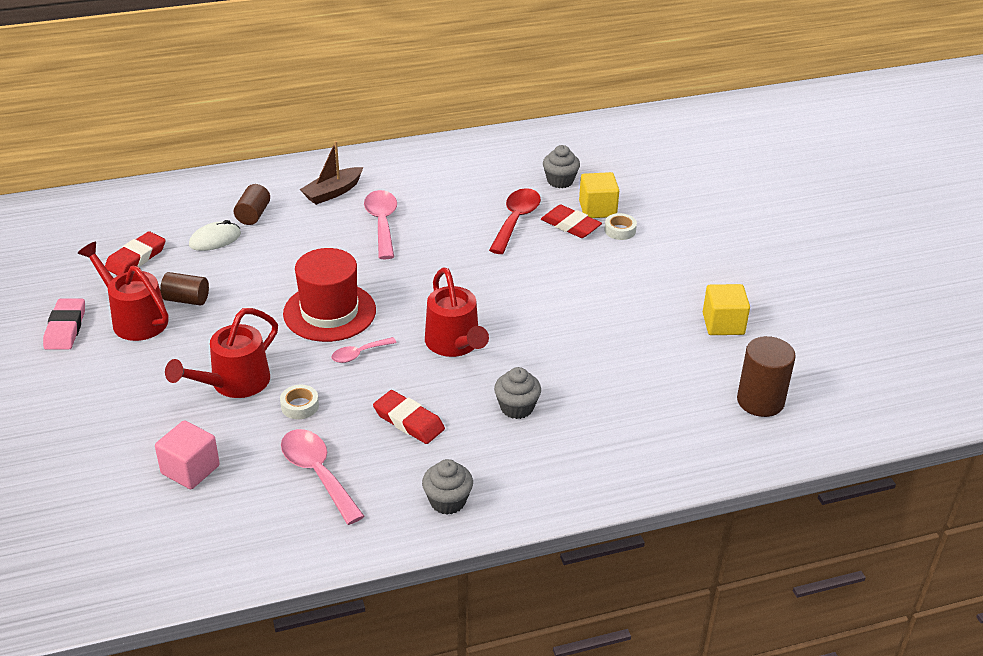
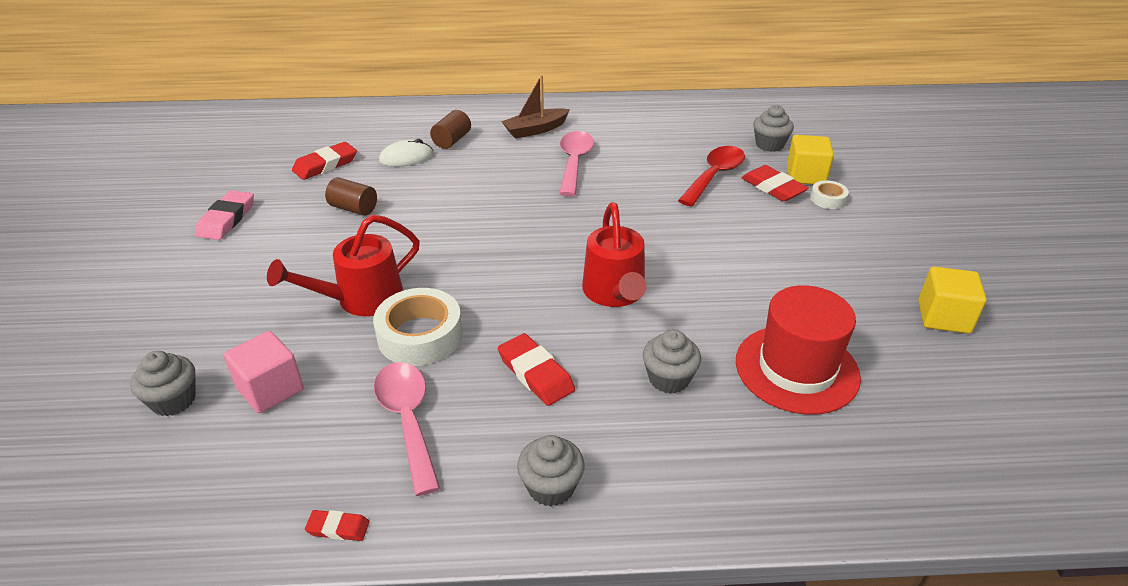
camera: 15 degrees right, 0 degrees up
(110, 492) = (173, 400): none -> grey cupcake
(134, 318) = (295, 219): red watering can -> none
(296, 557) = (338, 528): none -> red eraser
(300, 406) = (420, 335): white tape -> white tape, size x1.95
(329, 312) = (490, 240): red hat -> red hat (796, 369)
(359, 354) = (505, 288): pink spoon -> none
(760, 401) = (990, 423): brown cylinder -> none

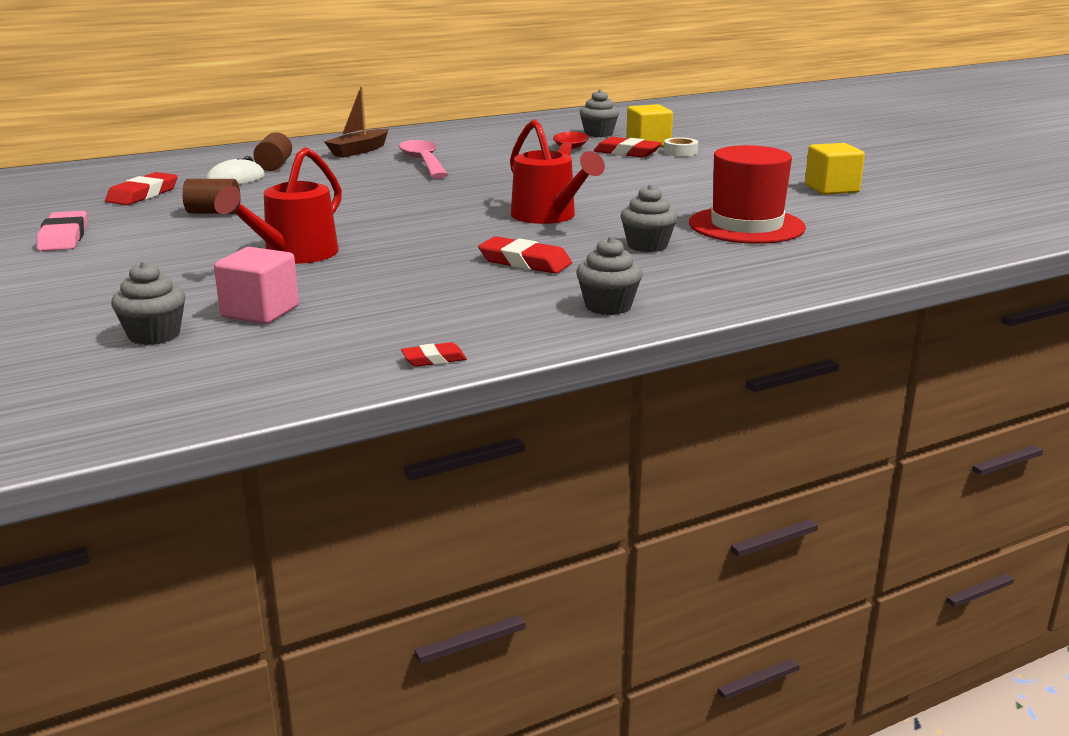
camera: 25 degrees left, 15 degrees down
(408, 420) = (430, 301): pink spoon -> none
(420, 335) = (384, 262): white tape -> none

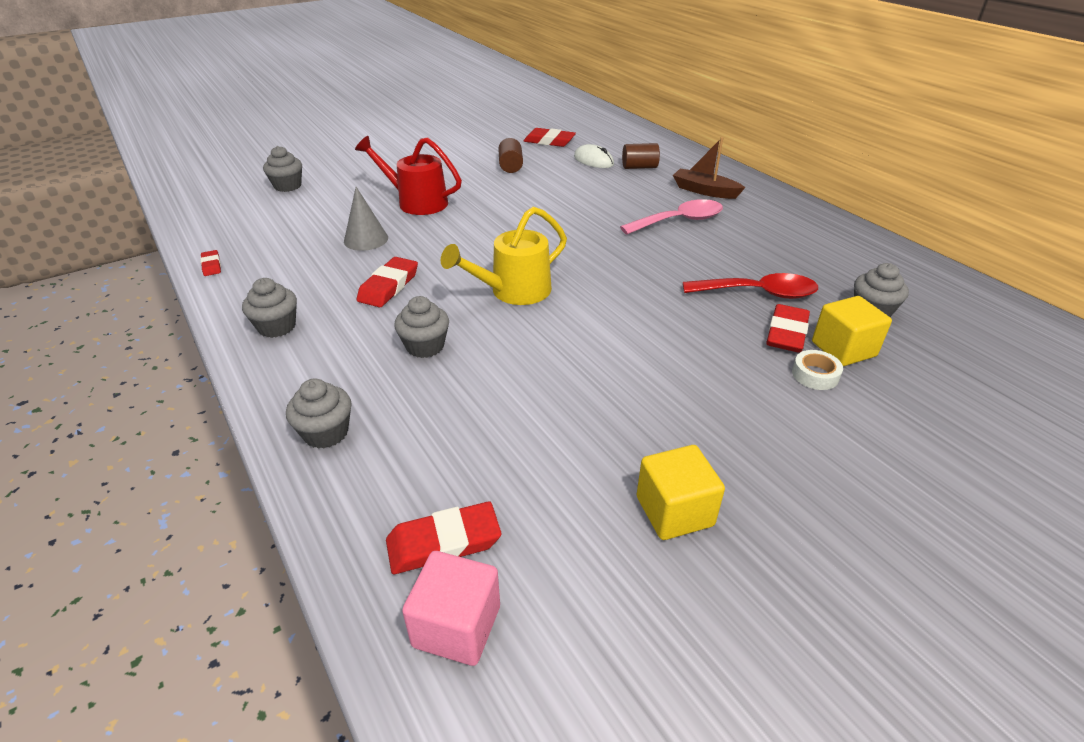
camera: 85 degrees right, 15 degrees up
(64, 237) = (457, 138): pink eraser -> none
(260, 312) = (313, 206): pink cube -> pink cube (456, 626)
(396, 276) = (366, 239): none -> grey cone
(549, 217) = (513, 292): red watering can -> yellow watering can
(746, 226) = (491, 414): red hat -> none
(787, 274) = (326, 433): none -> grey cupcake
(891, 237) = (444, 542): none -> red eraser

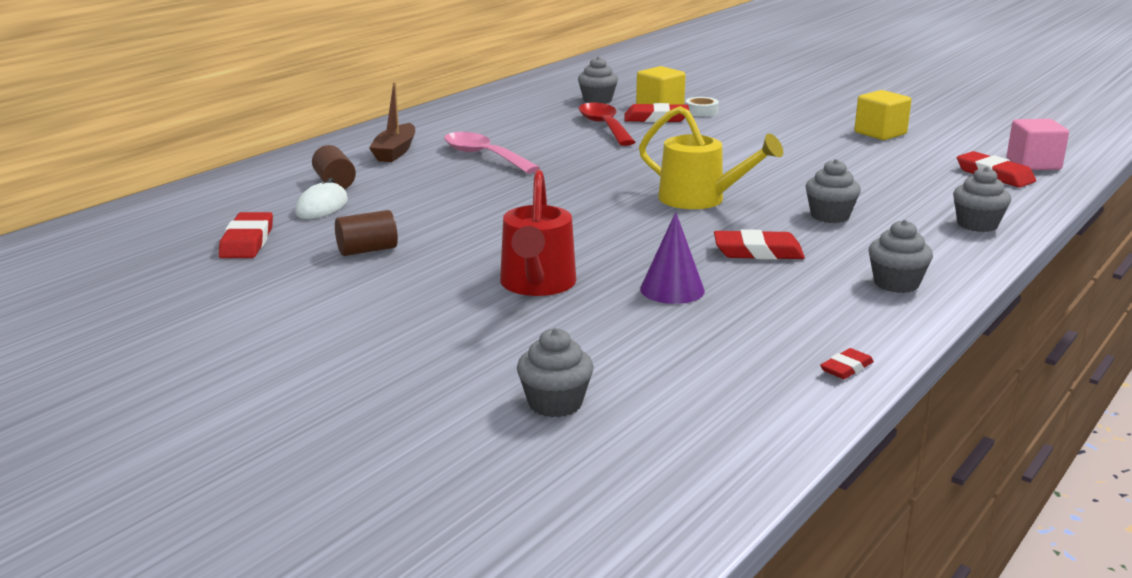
camera: 110 degrees left, 15 degrees down
(366, 239) = (672, 289): grey cone -> purple cone

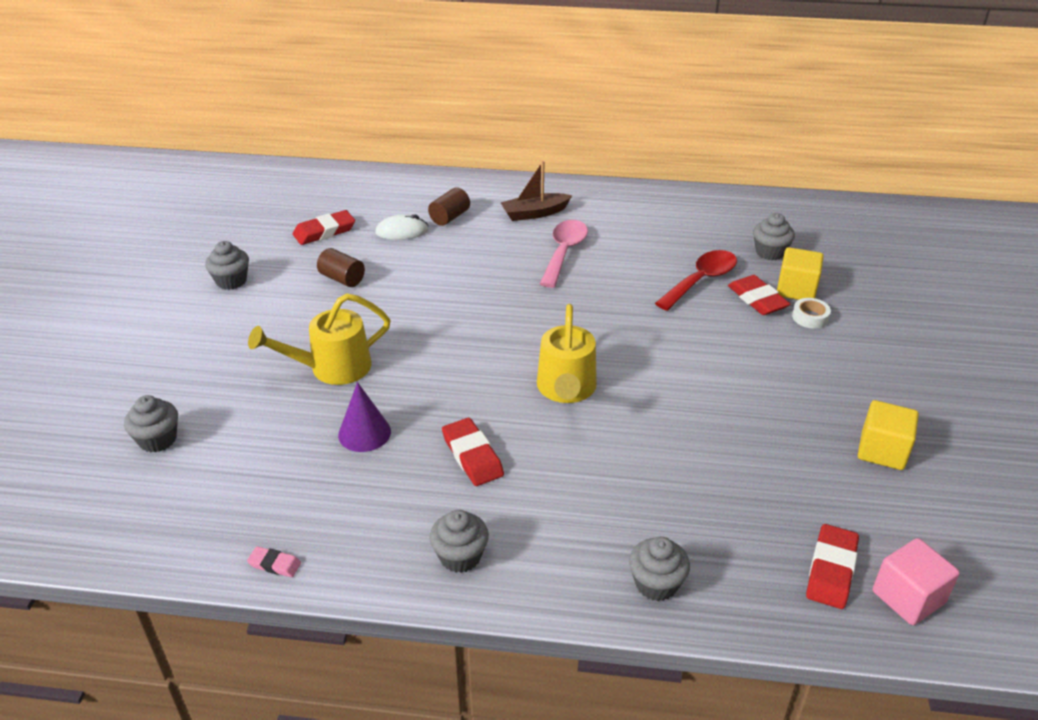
camera: 60 degrees right, 15 degrees up
(537, 285) = (331, 368): red watering can -> yellow watering can
(830, 216) = (593, 476): grey cupcake -> grey cupcake (231, 281)
(846, 368) = (275, 564): red eraser -> pink eraser

